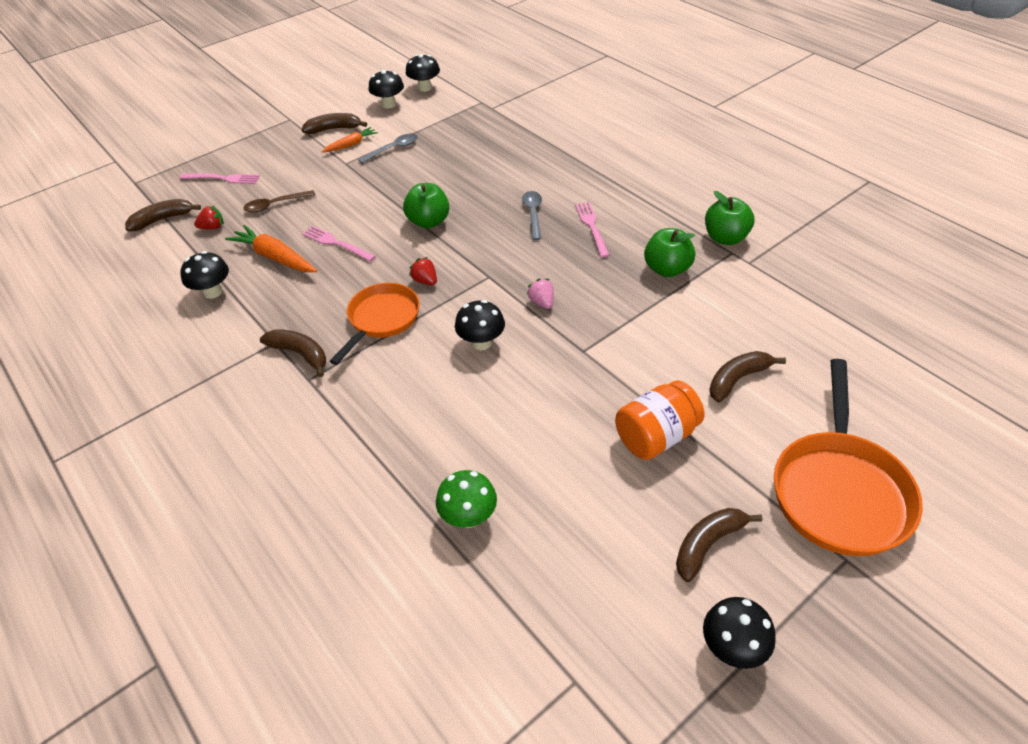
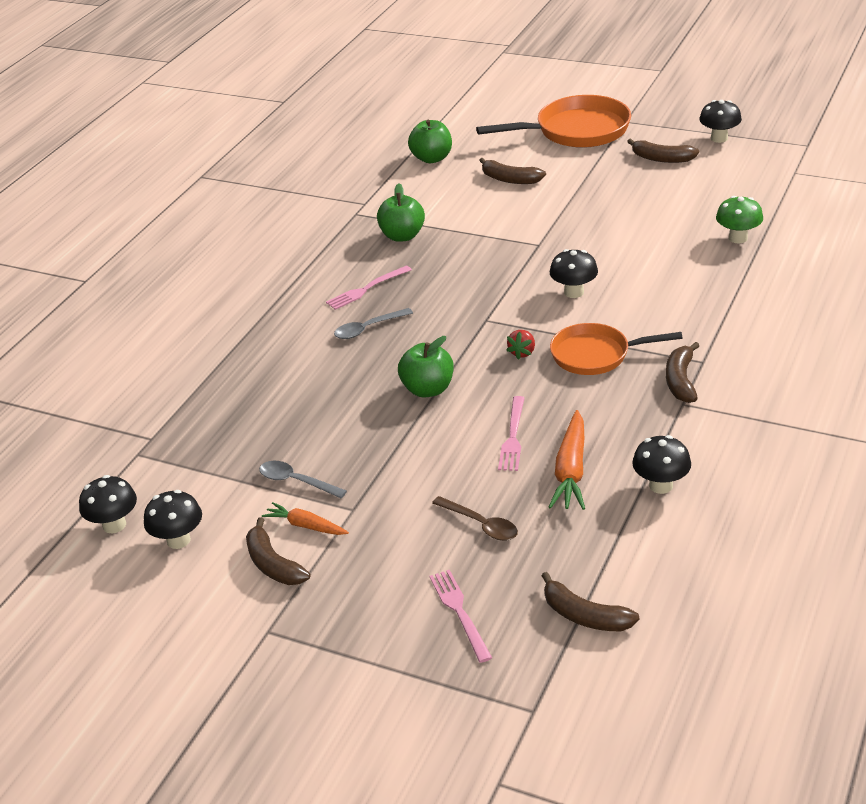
camera: 115 degrees left, 10 degrees down
(212, 227) = (562, 555): red strawberry -> none
(542, 302) = (497, 280): pink strawberry -> none
(656, 436) = (595, 194): orange jar -> none
(725, 238) = (336, 221): green apple -> green apple (432, 158)

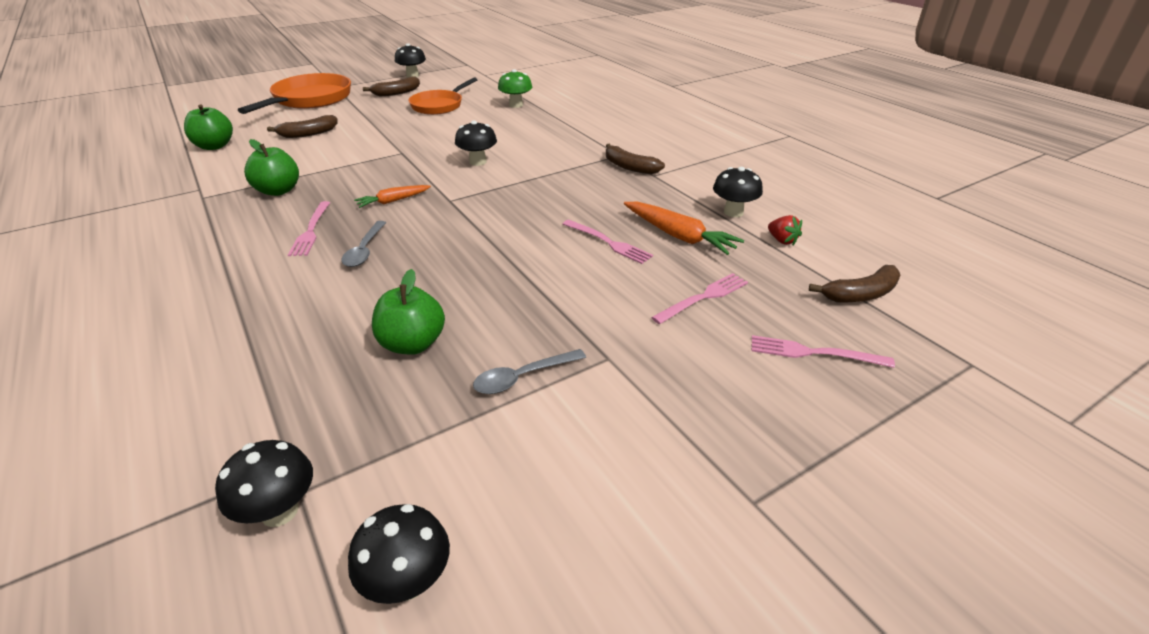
camera: 60 degrees left, 0 degrees up
(178, 540) = (514, 520): black mushroom -> black mushroom (280, 511)
(273, 564) = (640, 449): brown banana -> none
(306, 526) = (600, 399): orange carrot -> orange carrot (393, 201)
(428, 389) = (494, 255): green apple -> green apple (412, 344)
(481, 524) = (703, 297): brown spoon -> pink fork
(522, 352) = (513, 202): red strawberry -> red strawberry (782, 240)
(595, 355) = (559, 180): orange pan -> orange pan (439, 105)

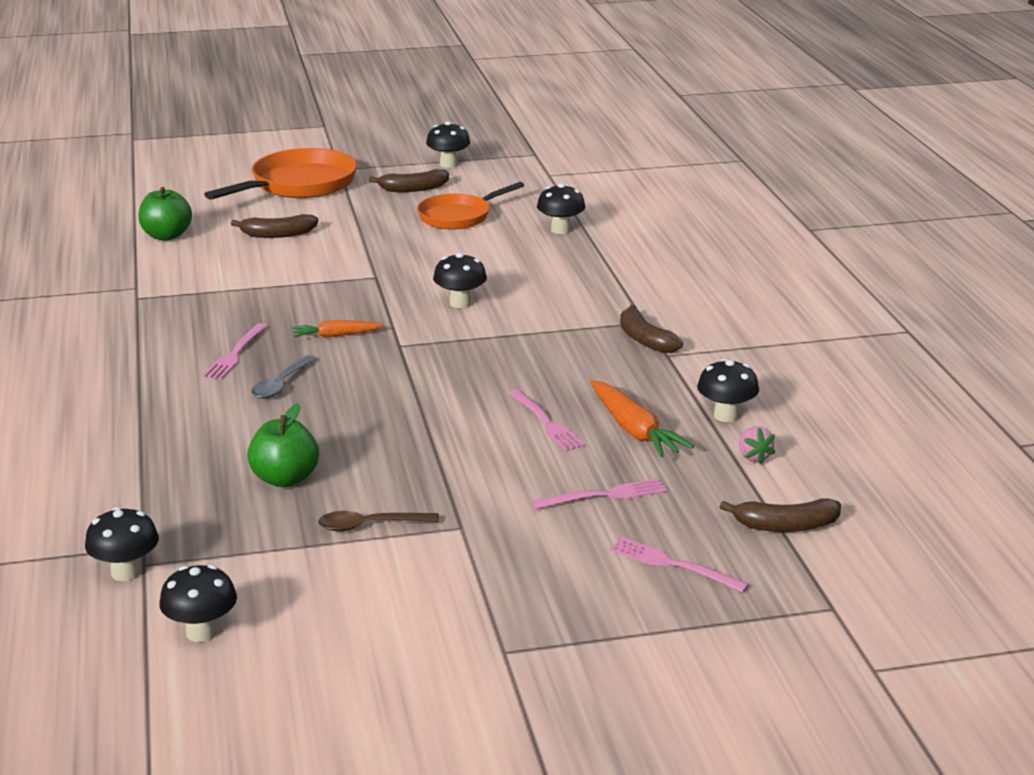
camera: 20 degrees right, 10 degrees down
(278, 191) = (218, 303): green apple -> none
(516, 105) = (560, 230): green mushroom -> black mushroom
(522, 377) = (370, 526): grey spoon -> brown spoon
(782, 240) = (753, 457): red strawberry -> pink strawberry

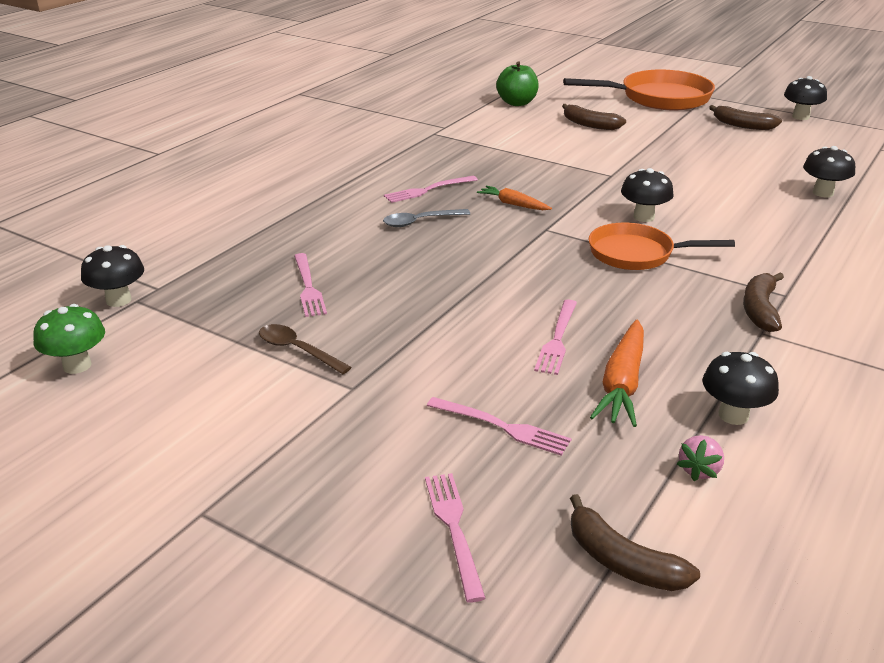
camera: 45 degrees right, 5 degrees up
(201, 632) = (77, 365): black mushroom -> green mushroom
(285, 479) = (308, 287): green apple -> pink fork
(458, 216) = (747, 155): orange pan -> orange pan (636, 254)

